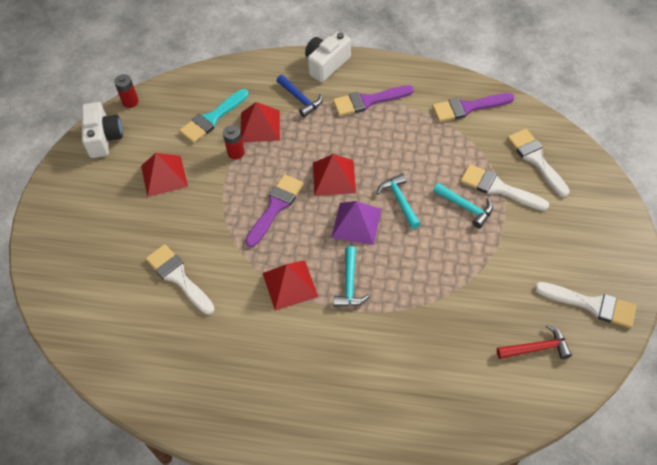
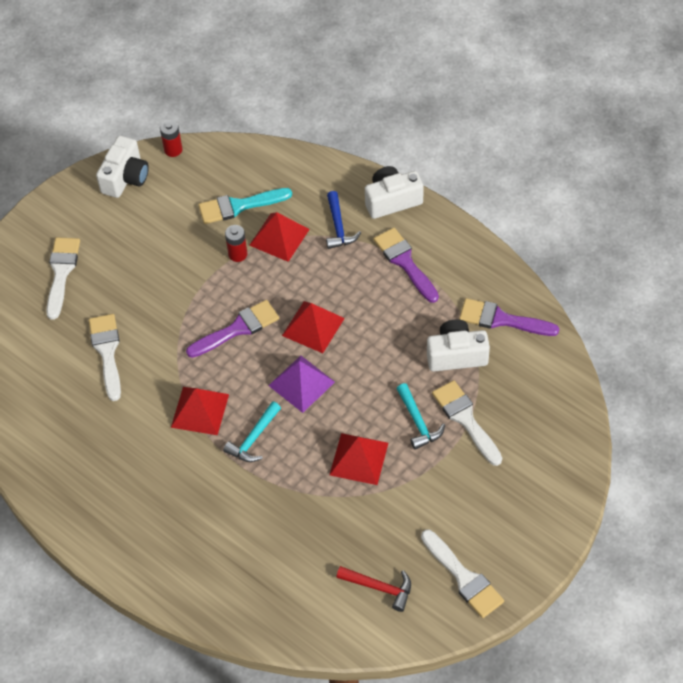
camera: 30 degrees right, 0 degrees up
(164, 176) = (156, 245): red pyramid -> red pyramid (359, 459)
(368, 101) = (404, 262): purple brush -> purple brush turned 45 degrees clockwise
(399, 200) = (359, 382): turquoise hammer -> none
(455, 147) = (456, 355): none -> white camera
(536, 159) = (528, 409): white brush -> white brush (61, 272)

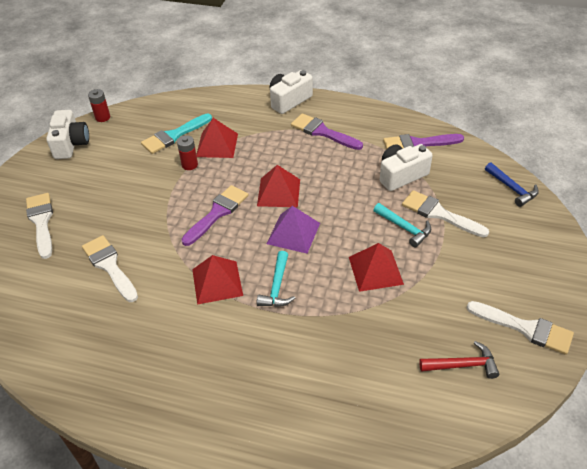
camera: 25 degrees left, 10 degrees down
(338, 227) = (259, 126): blue hammer -> blue hammer (512, 188)

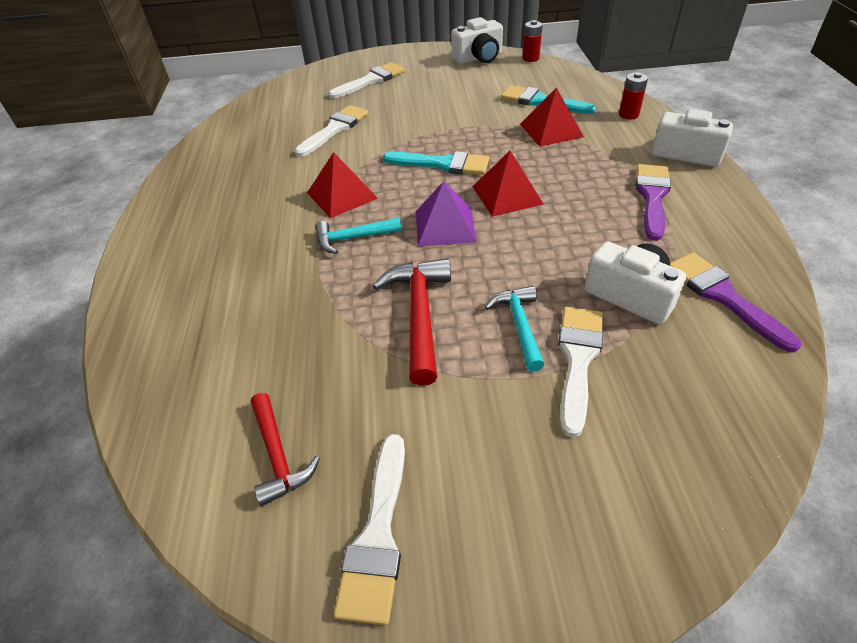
camera: 70 degrees right, 0 degrees up
(189, 165) = (503, 124): red battery -> red battery (628, 115)
(217, 213) = (443, 164): purple brush -> turquoise brush
(375, 270) = (419, 315): red pyramid -> red hammer
(404, 228) = (519, 325): turquoise hammer -> turquoise hammer turned 150 degrees clockwise
(512, 188) = (723, 454): blue hammer -> none

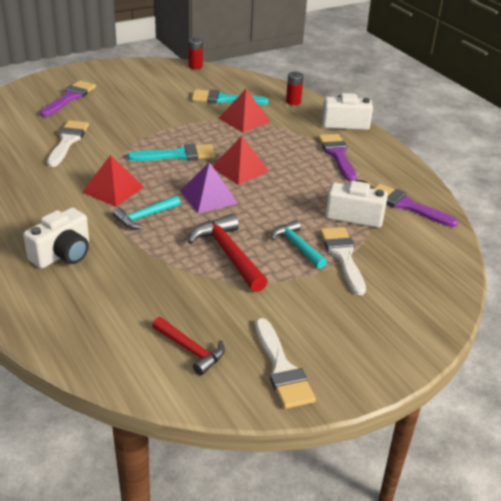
camera: 30 degrees left, 10 degrees down
(371, 80) = (69, 98): white brush -> purple brush
(479, 58) = (152, 70): white camera -> white camera (62, 254)

